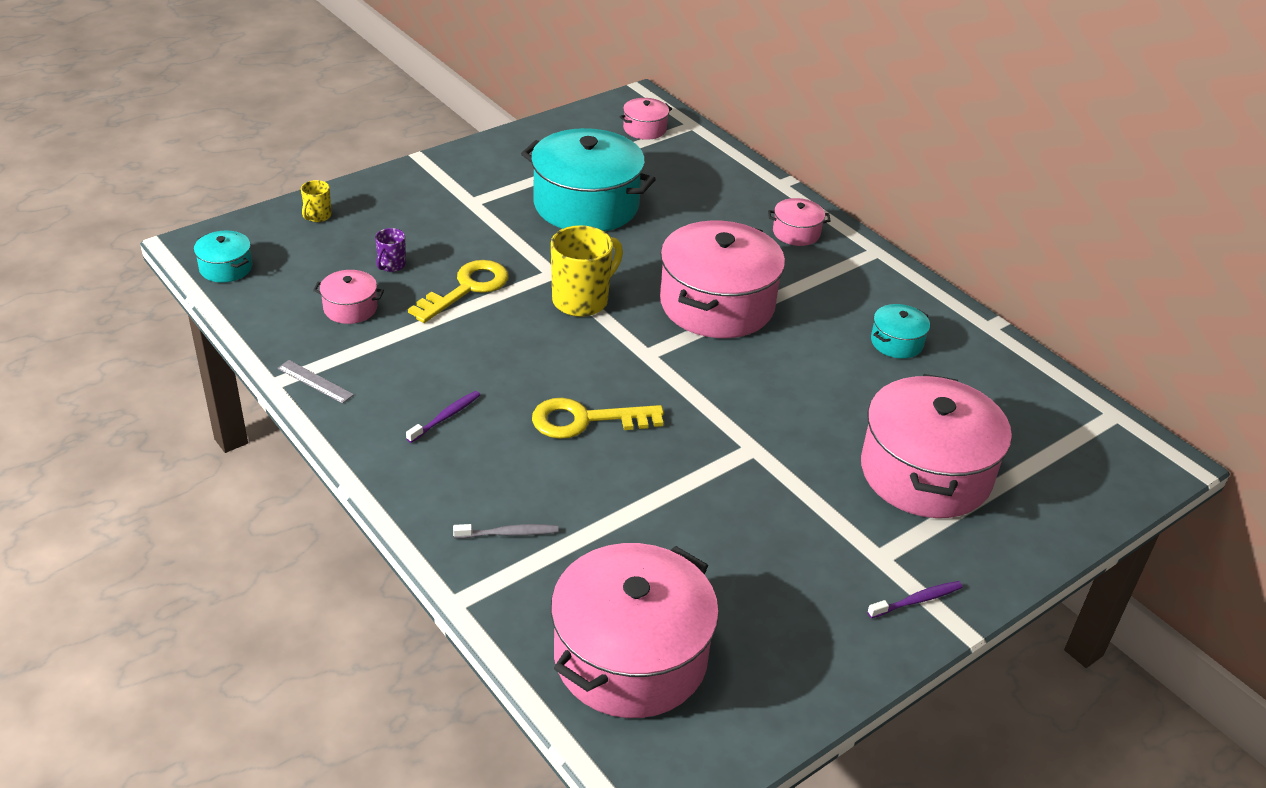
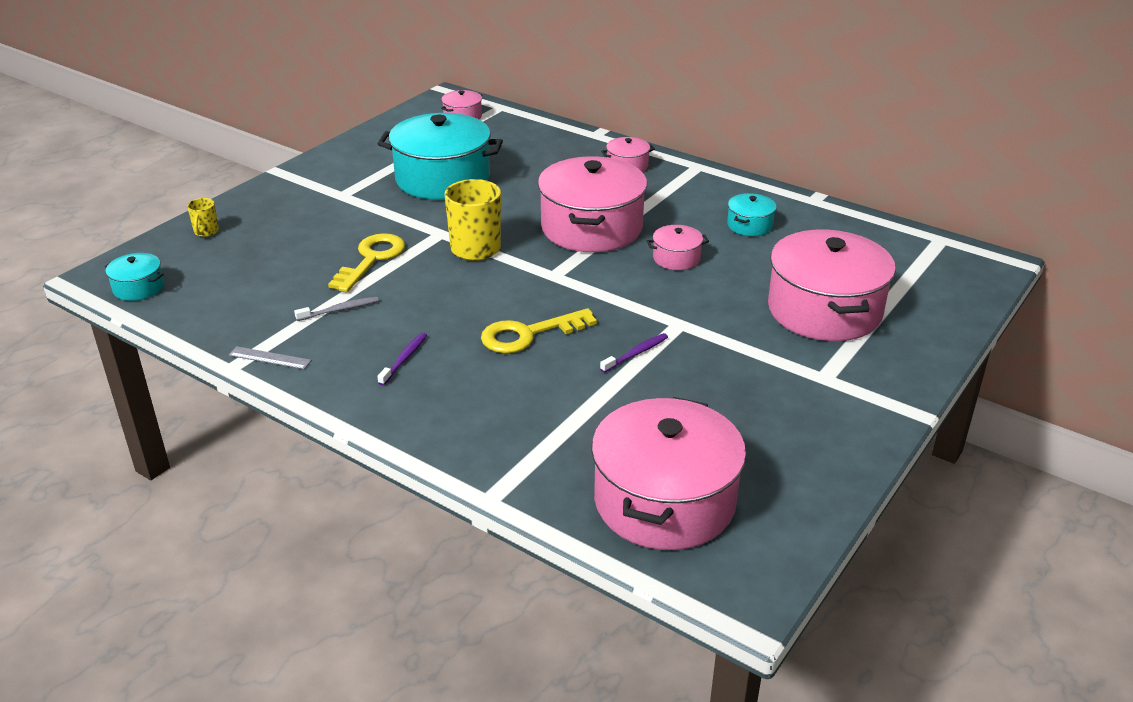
camera: 15 degrees left, 5 degrees down
(350, 308) = (273, 295): pink pot -> pink pot (676, 258)
(391, 265) = (294, 255): purple mug -> none
(508, 533) = (508, 434): grey toothbrush -> grey toothbrush (339, 310)
(917, 600) = (870, 401): purple toothbrush -> purple toothbrush (636, 353)

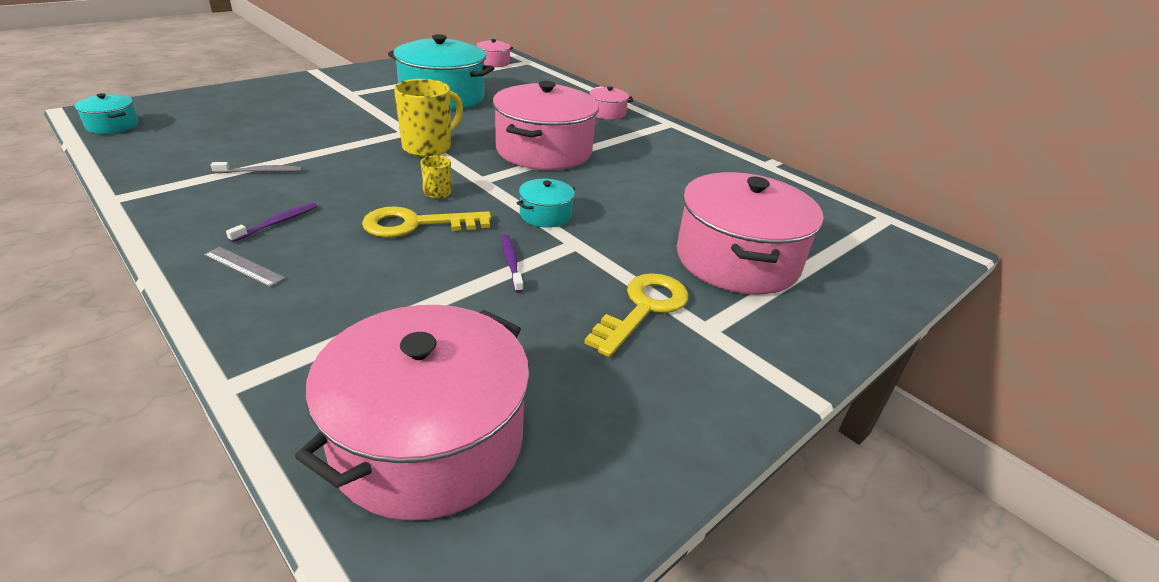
camera: 10 degrees right, 0 degrees up
(206, 232) = (214, 98): yellow mug -> yellow mug (437, 193)
(269, 358) = (155, 198): grey ruler -> grey ruler (244, 266)
(372, 259) = (329, 140): yellow key -> yellow key (643, 308)
(636, 353) = (511, 263): purple toothbrush -> purple toothbrush turned 75 degrees counterclockwise
(676, 258) = (608, 187): pink pot -> none
(750, 225) = (695, 173): turquoise pot -> turquoise pot (545, 215)

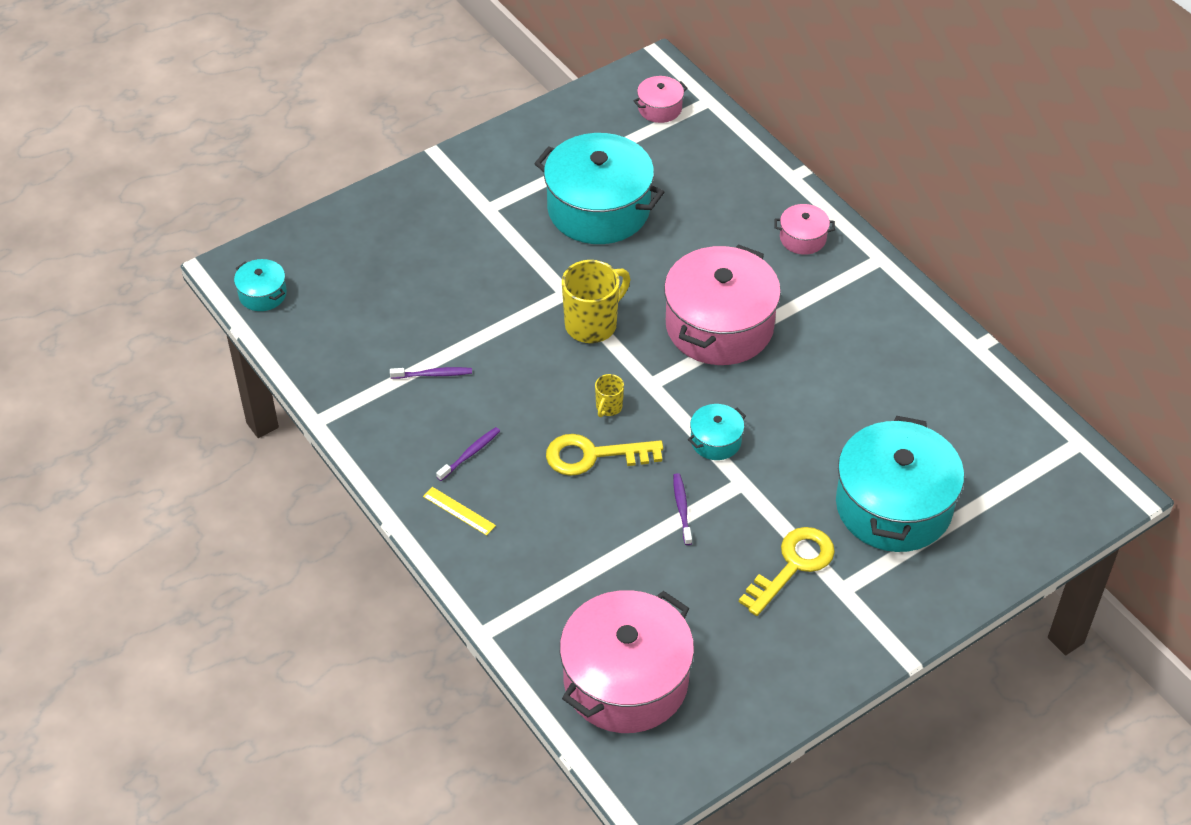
camera: 10 degrees right, 15 degrees up
(244, 266) = (459, 511): grey ruler -> yellow ruler
(260, 172) = (433, 374): grey toothbrush -> purple toothbrush
(737, 260) = (894, 506): pink pot -> turquoise pot

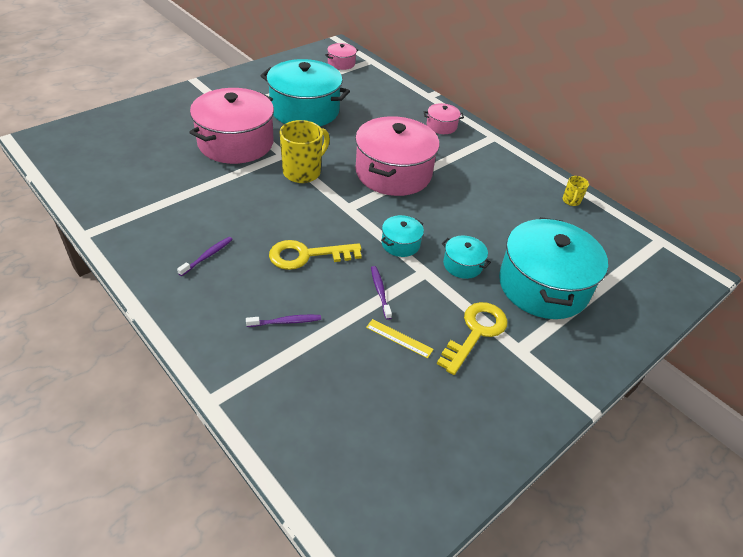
camera: 10 degrees left, 5 degrees down
(262, 294) = (57, 154): turquoise pot -> turquoise pot (462, 264)
(433, 374) = (182, 203): purple toothbrush -> purple toothbrush (286, 322)
(459, 511) = (195, 298): yellow ruler -> yellow ruler (399, 338)
(608, 407) = (317, 223): yellow mug -> yellow mug (571, 201)
(626, 680) = (344, 440): pink pot -> pink pot (236, 143)

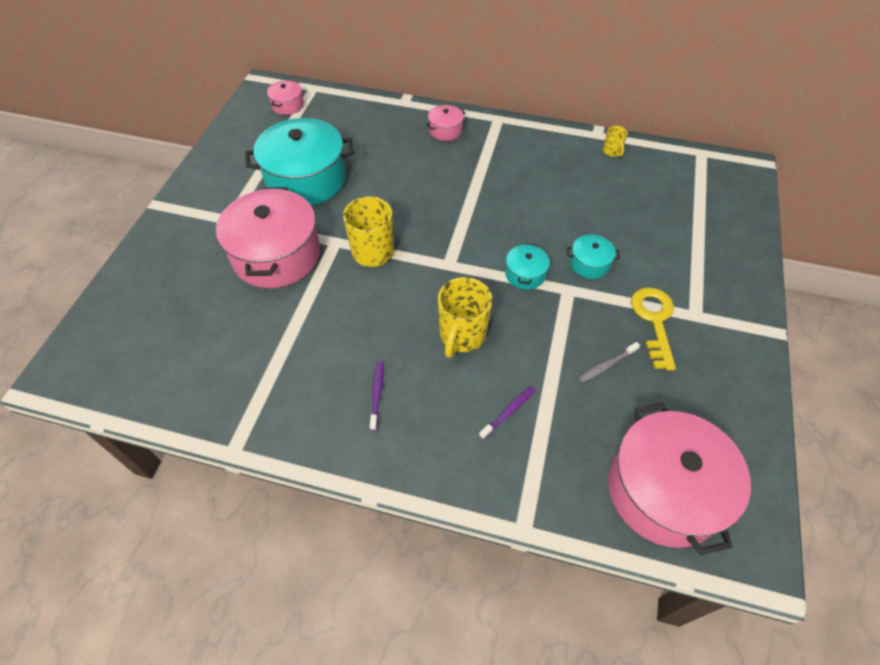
camera: 30 degrees left, 10 degrees up
(307, 255) = (462, 335): yellow key -> yellow mug
(380, 292) = (553, 331): purple toothbrush -> none
(393, 173) = (452, 204): pink pot -> pink pot (663, 490)
(399, 338) = (607, 365): yellow ruler -> grey toothbrush
(543, 286) = (661, 246): turquoise pot -> none

